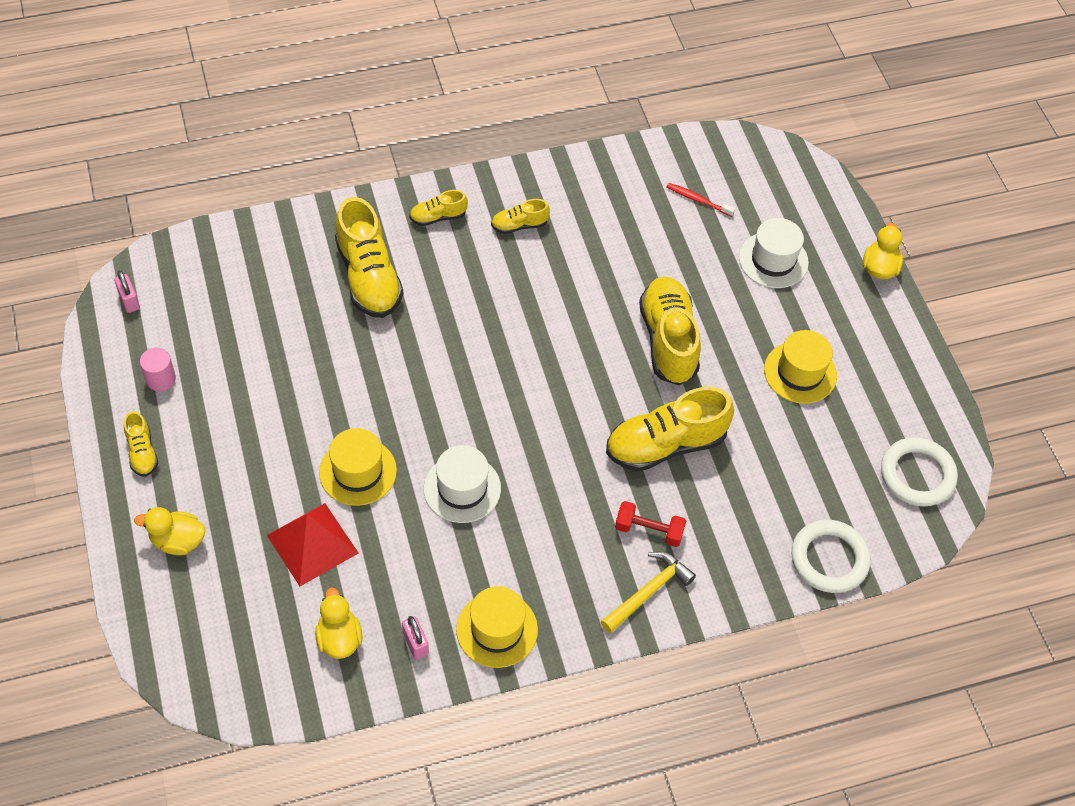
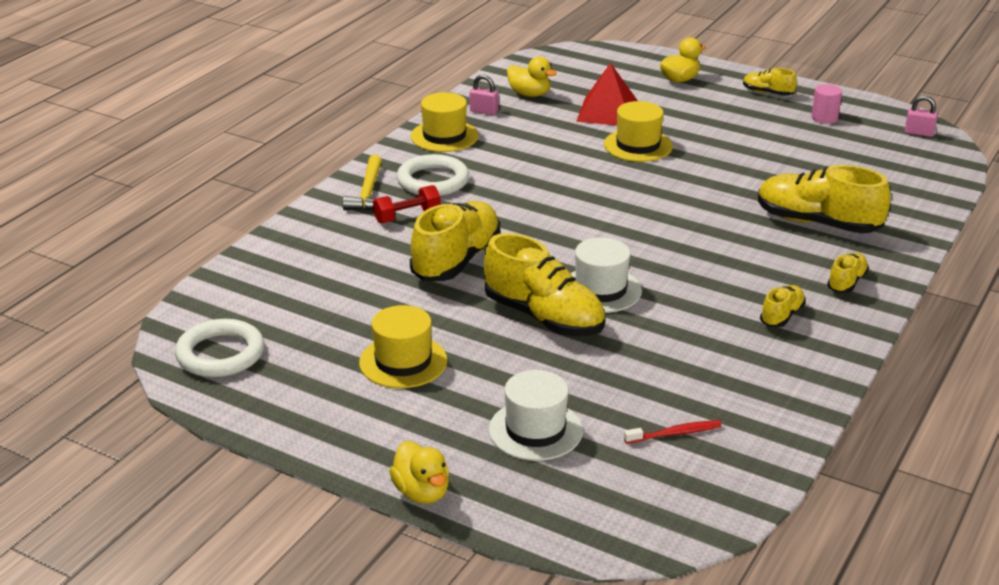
camera: 140 degrees right, 25 degrees down
(462, 488) = (562, 171): white hat -> white hat (600, 290)
(829, 559) = (250, 270): white ring -> white ring (433, 181)

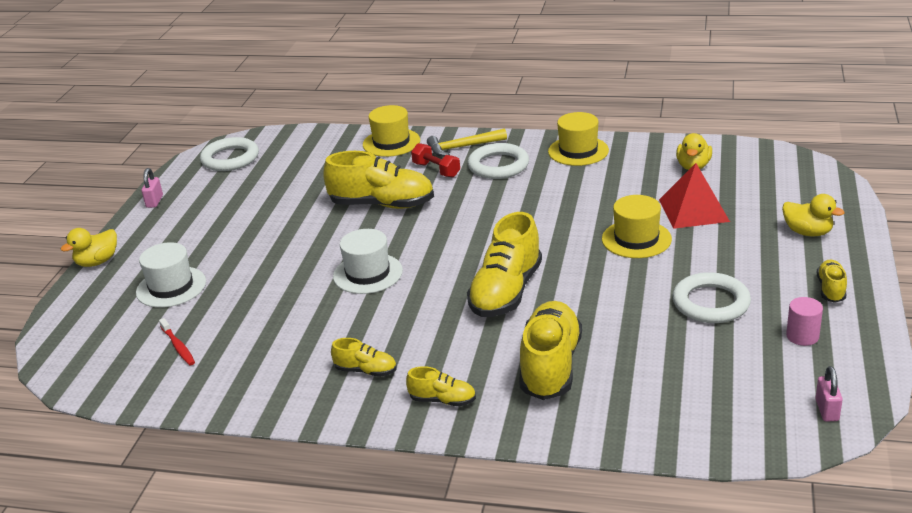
camera: 75 degrees right, 0 degrees up
(403, 362) = (240, 219): yellow hat -> yellow hat (391, 142)
(484, 111) = (639, 155): pink padlock -> pink padlock (154, 201)
(544, 317) = (317, 258): yellow shoe -> yellow shoe (506, 292)
(760, 139) = (711, 303): none -> white ring

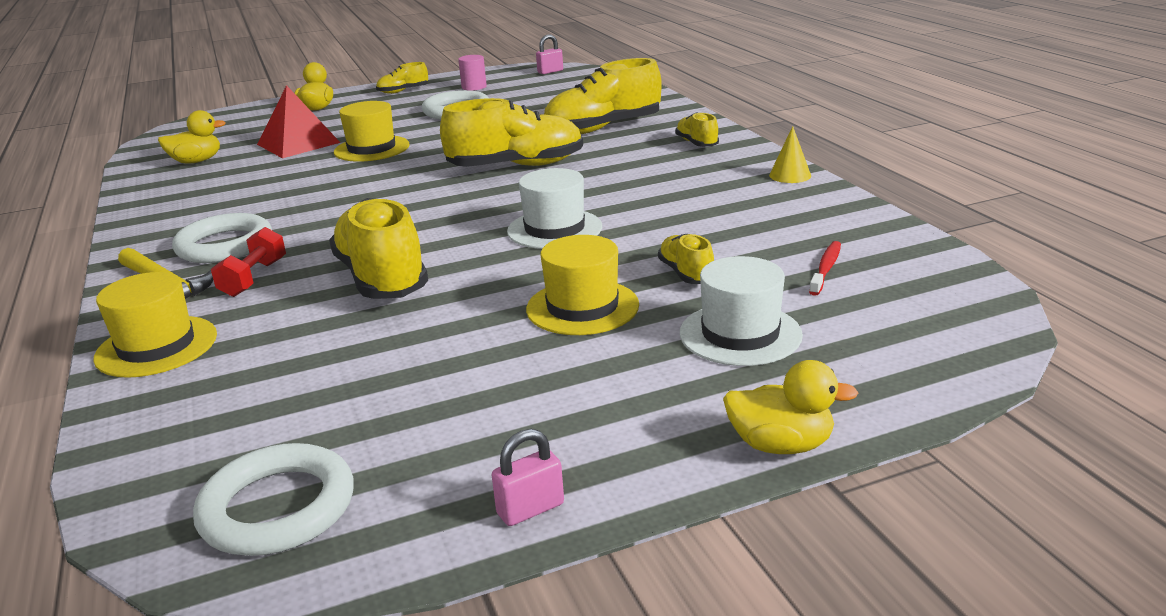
camera: 125 degrees left, 5 degrees down
(311, 411) = (790, 175): none -> yellow cone
(366, 371) = (707, 176): yellow shoe -> yellow shoe (686, 273)
(578, 151) = (166, 216): yellow hat -> yellow hat (582, 307)

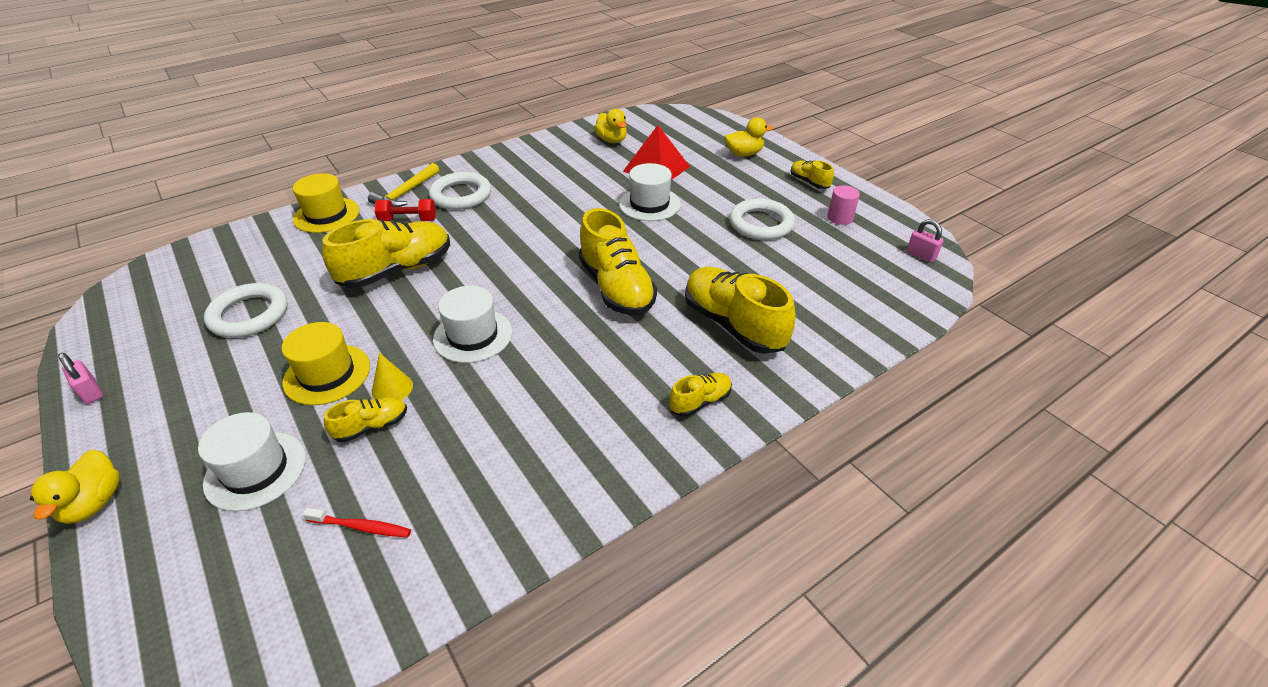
camera: 75 degrees right, 15 degrees up
(278, 507) = (143, 302): white ring -> white ring (249, 315)
(371, 149) = (649, 204): yellow hat -> white hat
(790, 175) = (607, 490): yellow cone -> yellow cone (392, 388)

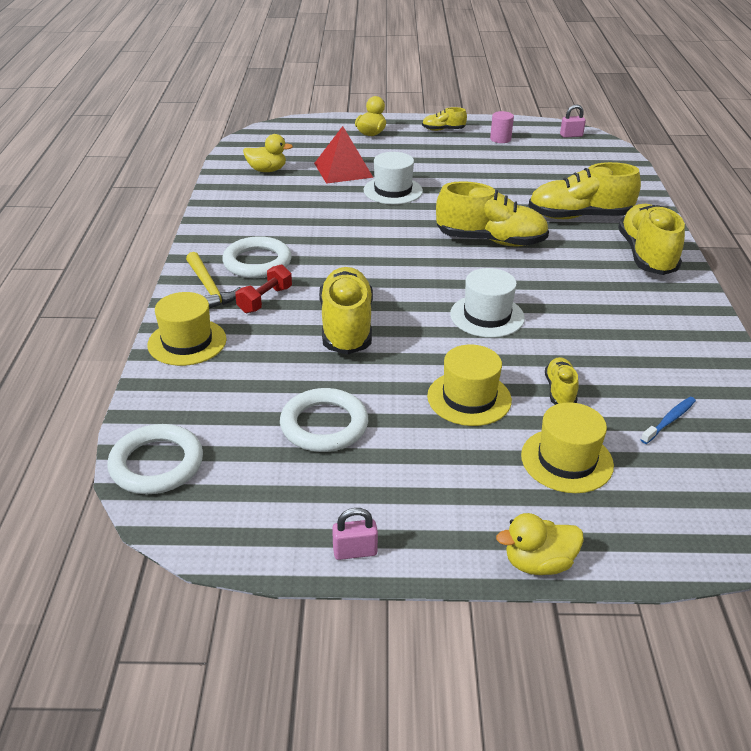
camera: 55 degrees left, 5 degrees down
(94, 503) = (538, 563): yellow duck -> yellow duck turned 135 degrees clockwise
(256, 470) = (566, 460): white hat -> yellow hat
(361, 527) = (669, 420): red toothbrush -> blue toothbrush
(392, 388) = (520, 370): yellow cone -> none
(700, 402) = (646, 255): yellow shoe -> yellow shoe, size x2.02
(761, 224) = (474, 164): white ring -> white ring (156, 464)

